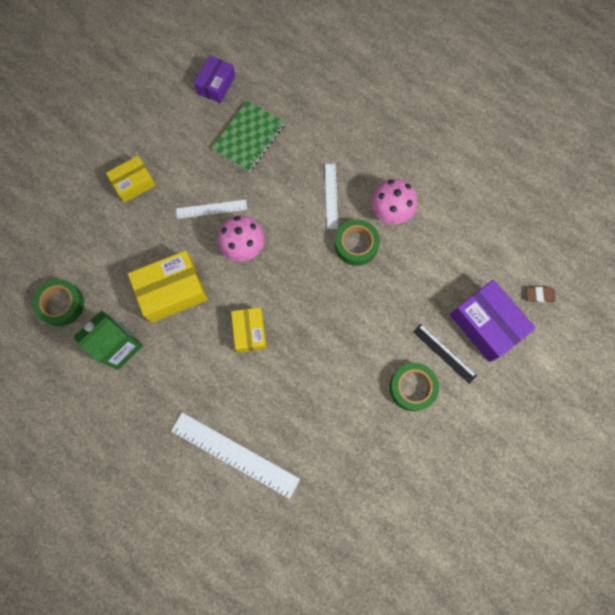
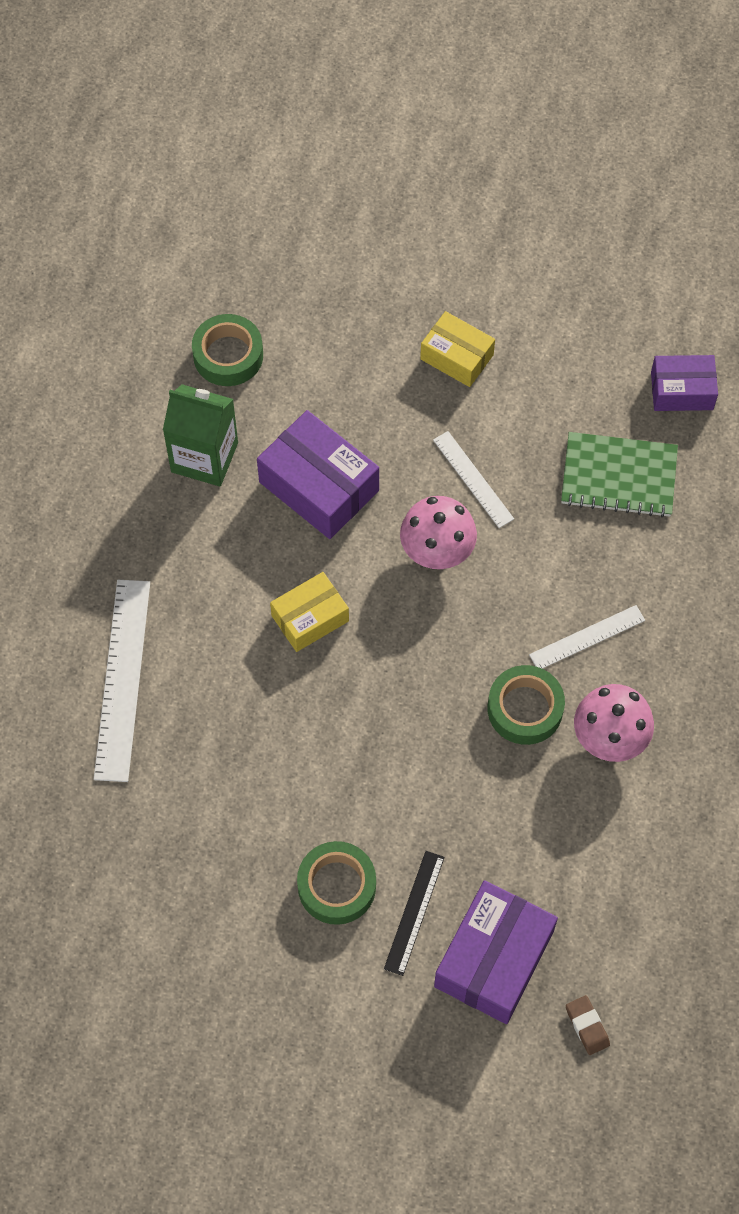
camera: 65 degrees right, 10 degrees down
(172, 291) = (319, 486): yellow box -> purple box

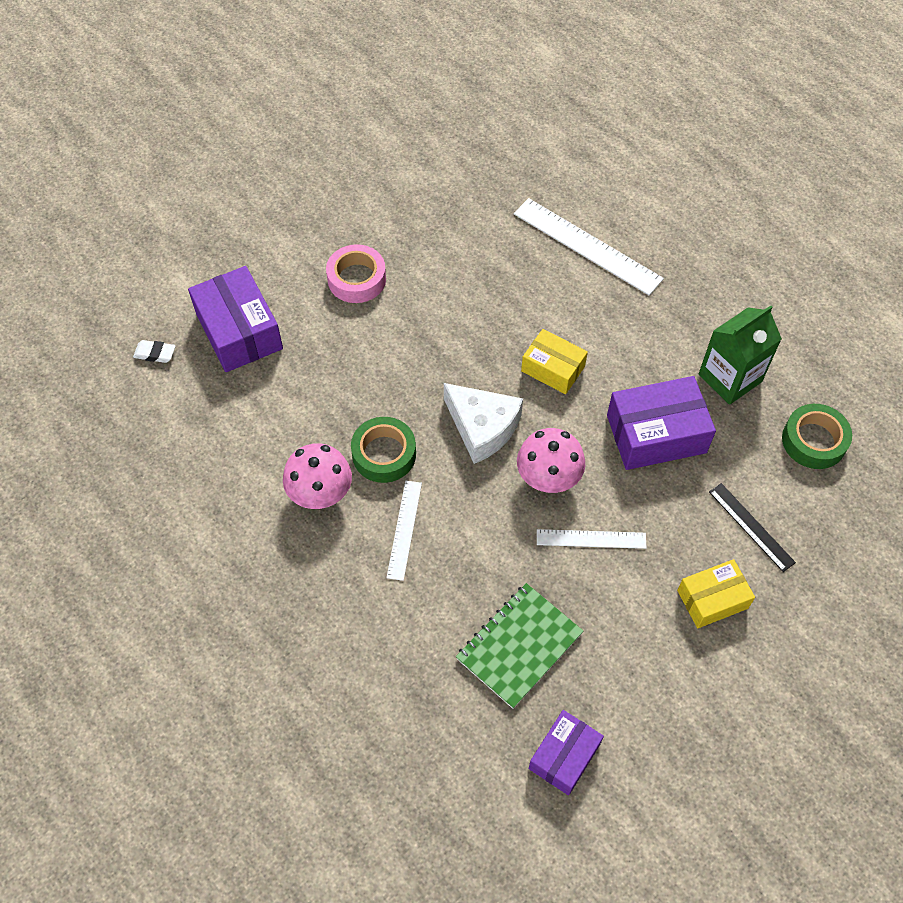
camera: 125 degrees right, 5 degrees down
(310, 618) = (553, 369): yellow box -> yellow box turned 60 degrees counterclockwise
(336, 886) = (357, 279): green tape -> pink tape
(414, 912) = (305, 308): black ruler -> black ruler (751, 527)
(427, 640) = (482, 427): none -> white cheese
(587, 1026) = (155, 353): brown eraser -> white eraser

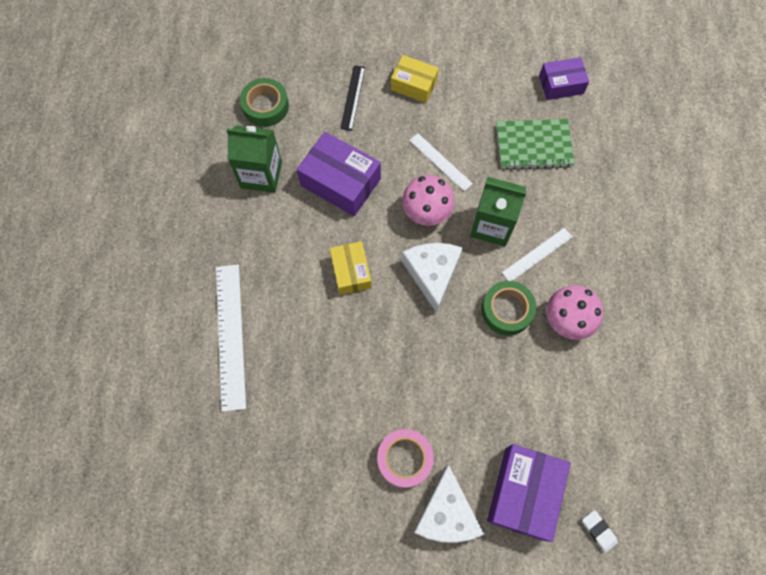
camera: 135 degrees left, 10 degrees up
(288, 272) = (446, 514): none -> white cheese
(474, 519) = (492, 225): none -> green carton

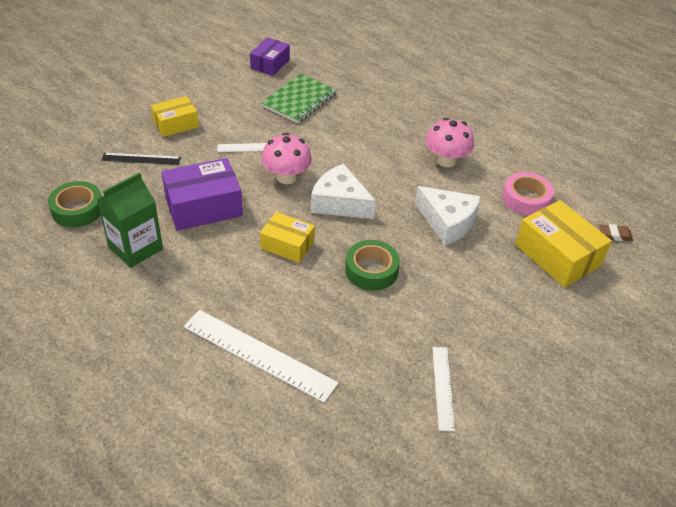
camera: 55 degrees left, 25 degrees down
(353, 97) = (141, 159): black ruler -> black ruler turned 45 degrees counterclockwise
(404, 459) = (476, 305): pink tape -> pink tape (526, 199)
(446, 514) = (540, 307): white cheese -> white cheese (447, 222)
(492, 225) = (336, 152): green carton -> none
(507, 310) = (409, 183): green tape -> green tape (371, 270)
(524, 493) = (557, 255): purple box -> yellow box
(537, 254) = (383, 145): white ruler -> white ruler (443, 387)
(598, 531) = (614, 235): white eraser -> brown eraser

